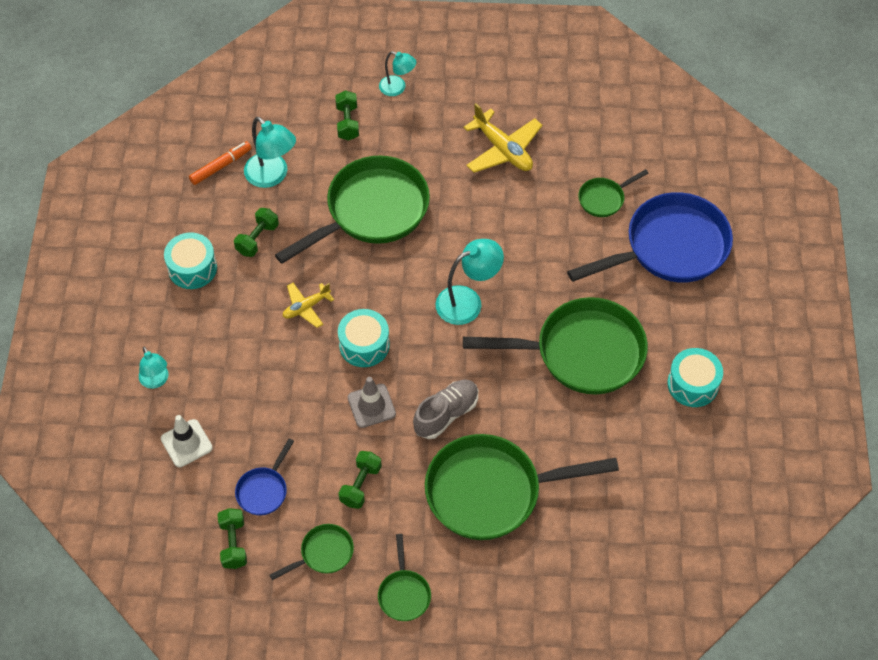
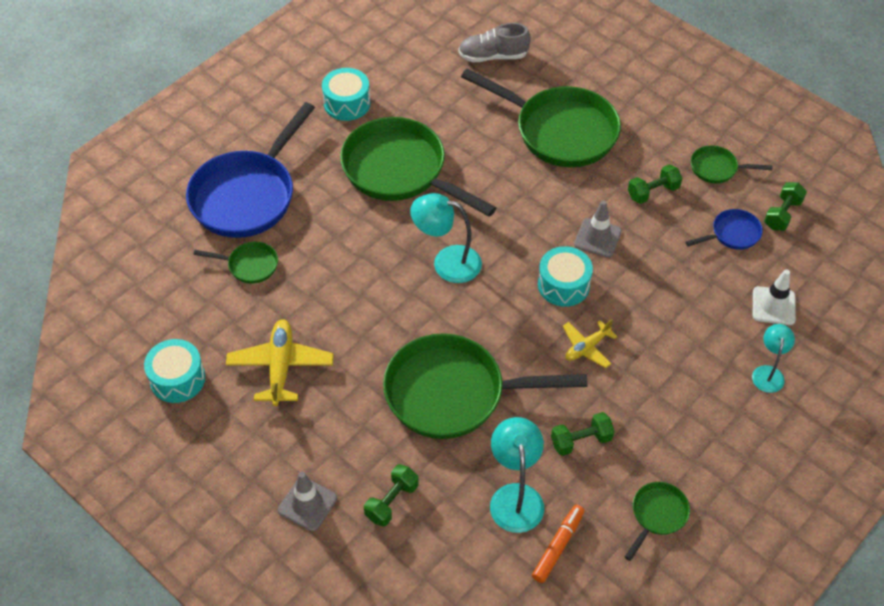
camera: 140 degrees left, 5 degrees down
(192, 268) = (665, 455): turquoise drum -> turquoise drum (177, 379)
(221, 166) = (558, 546): orange marker -> orange marker turned 120 degrees clockwise
(306, 307) = (587, 347): yellow plane -> yellow plane turned 135 degrees clockwise
(397, 88) = (307, 504): turquoise lamp -> grey traffic cone
(404, 594) = (677, 113): green pan -> green pan (657, 515)
(446, 414) = (544, 196): grey shoe -> grey shoe (493, 56)
(670, 247) = (247, 195): blue pan -> blue pan turned 75 degrees counterclockwise

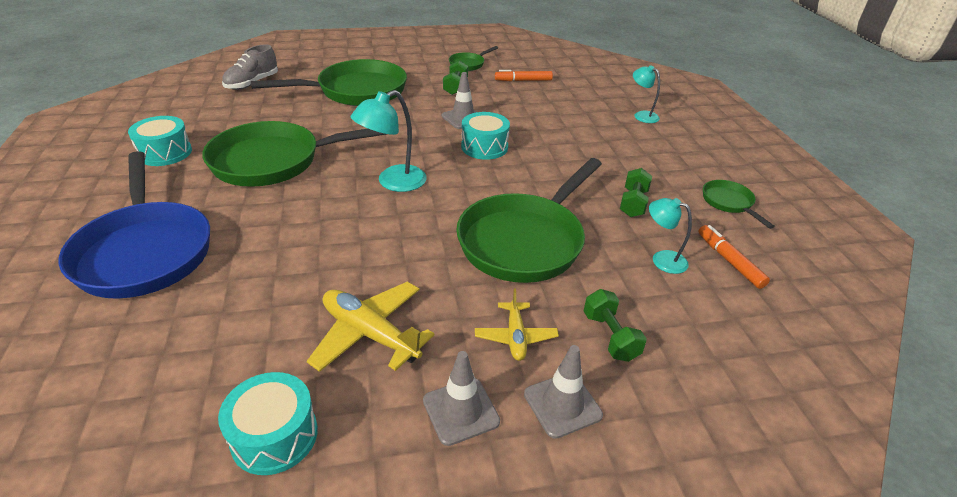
camera: 55 degrees left, 15 degrees down
(249, 265) = (222, 292): green pan -> none
(261, 454) = (461, 411): none -> grey traffic cone
(515, 496) = (662, 259): turquoise lamp -> turquoise lamp, size x0.63
(587, 347) = (550, 163): yellow plane -> yellow plane (515, 337)
(732, 234) = (523, 80): blue pan -> orange marker
(773, 306) = (592, 93): white traffic cone -> none
(782, 214) = (529, 63): green dumbbell -> none

